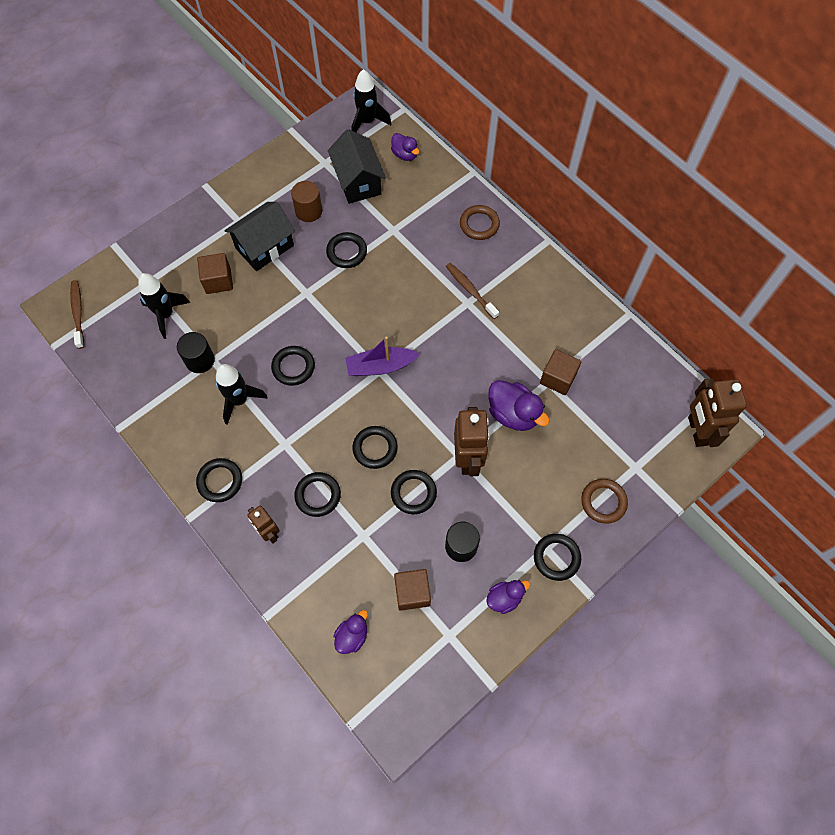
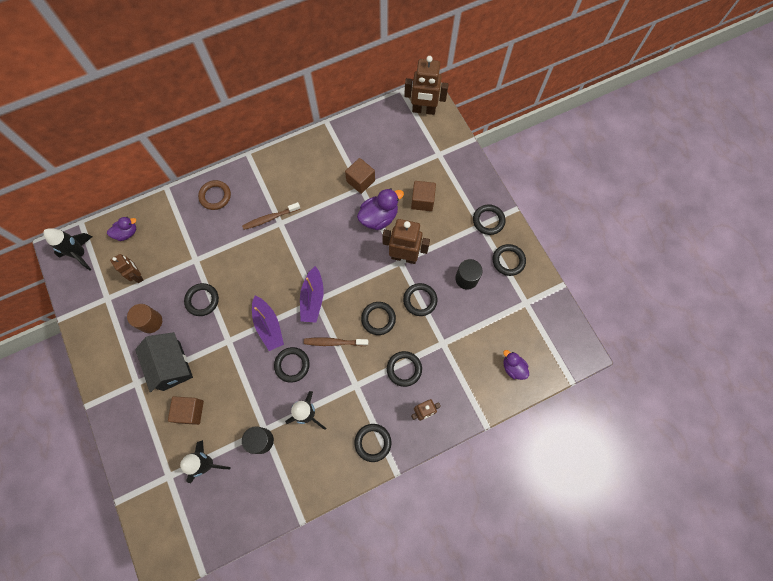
camera: 75 degrees left, 5 degrees up
(78, 313) = (177, 545): brown toothbrush -> brown toothbrush (334, 342)
(334, 328) = (268, 326): none -> purple boat
(358, 181) = (138, 275): black house -> brown robot
(412, 592) = (491, 319): brown cube -> brown cube (422, 201)
(504, 598) = (508, 261): purple duck -> black ring
(603, 502) = (457, 181): brown ring -> none

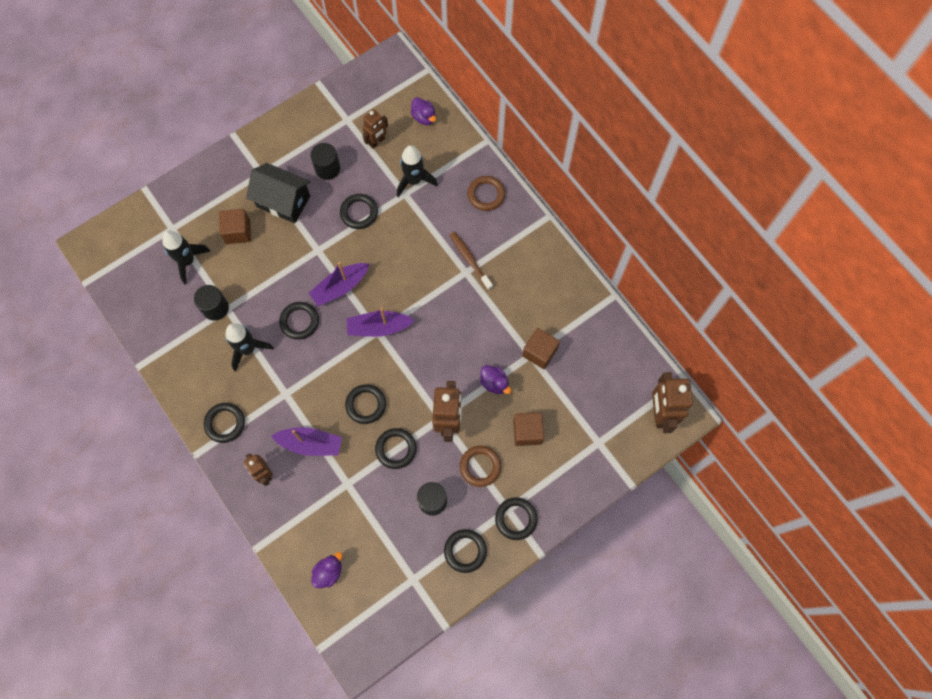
camera: 80 degrees right, 0 degrees up
(80, 254) = (392, 80): black rocket -> black rocket (414, 180)
(150, 322) = (327, 168): brown cylinder -> black cylinder
(171, 365) = (283, 201): black house -> black house turned 60 degrees clockwise
(334, 342) = (331, 361): brown toothbrush -> none
(379, 217) = (494, 383): purple duck -> purple duck, size x0.61
(404, 369) = (310, 444): black ring -> purple boat
(444, 239) = (480, 466): none -> brown ring

